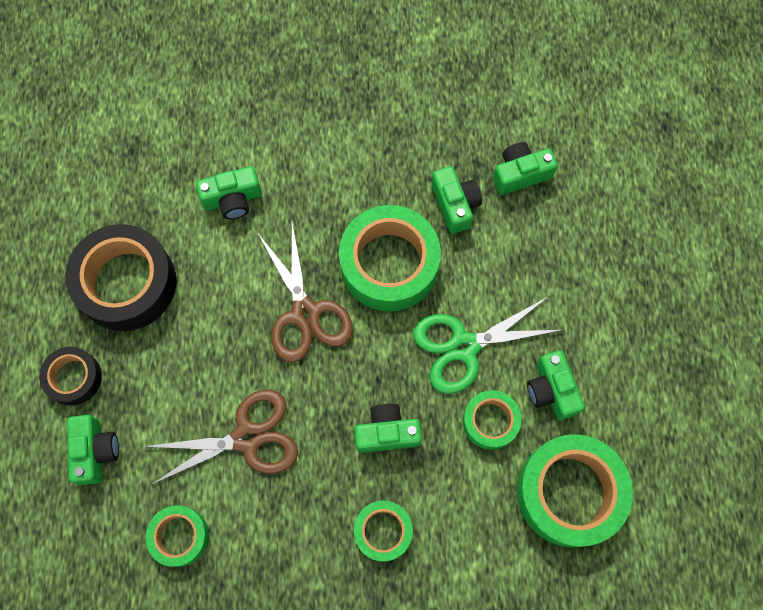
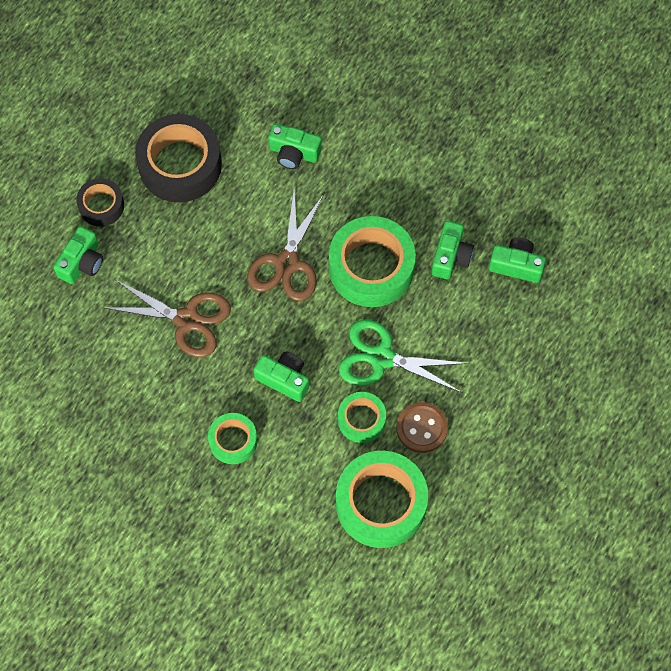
camera: 35 degrees right, 5 degrees down
(179, 536) = (97, 353): green tape -> none
(551, 390) = (422, 428): green camera -> brown button

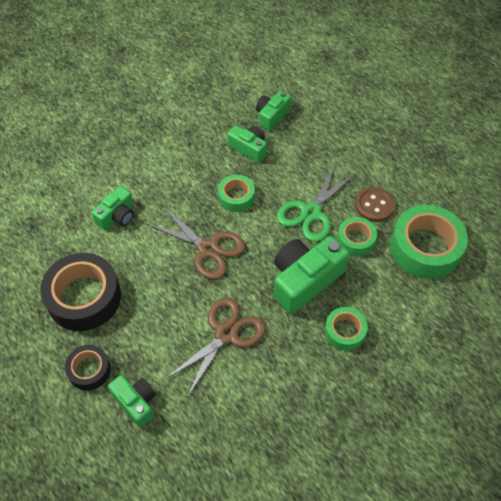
camera: 70 degrees left, 10 degrees down
(284, 379) = (305, 280): green camera -> green camera, size x1.72
(371, 267) = (236, 197): green tape -> green tape, size x0.54

